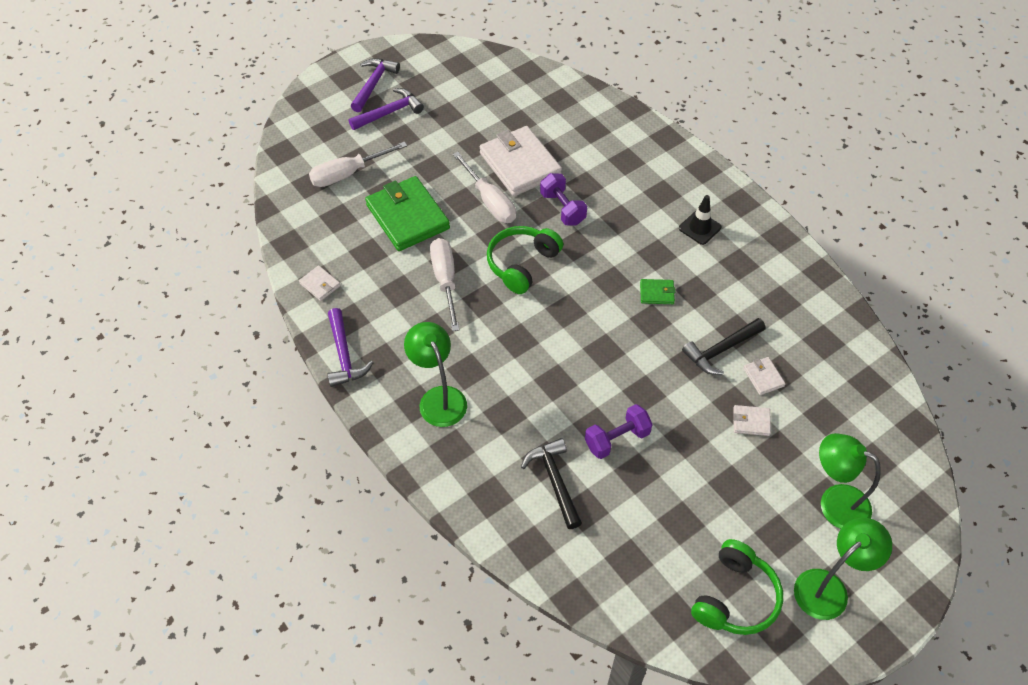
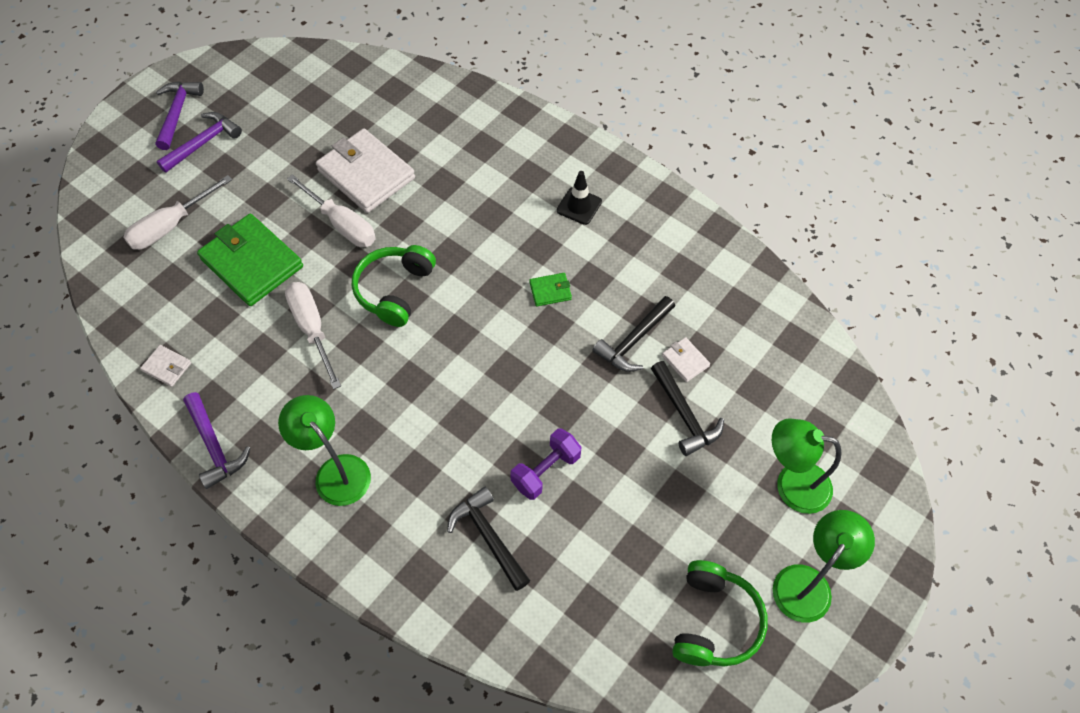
camera: 15 degrees left, 5 degrees up
(562, 208) = (425, 215): purple dumbbell -> none
(751, 422) = (684, 415): white wallet -> black hammer

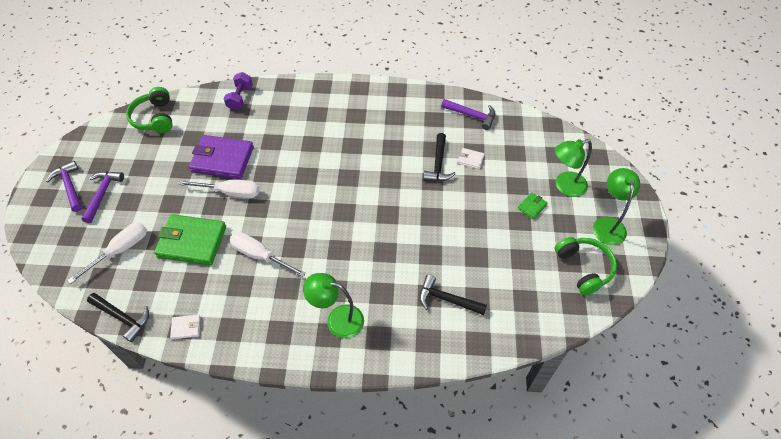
camera: 35 degrees left, 5 degrees down
(171, 226) = (120, 250): white screwdriver -> white screwdriver turned 150 degrees counterclockwise
(214, 446) = (254, 351): purple hammer -> purple hammer (471, 115)
(366, 174) = (222, 159): white wallet -> purple wallet
(394, 290) = (291, 209): green headphones -> green headphones (154, 118)
(546, 470) = (448, 250): purple dumbbell -> purple dumbbell (240, 98)
(550, 291) = (376, 164): green wallet -> green wallet (532, 206)
(579, 206) = (356, 115): black traffic cone -> none
(684, 415) = (491, 184): black hammer -> black hammer (122, 317)

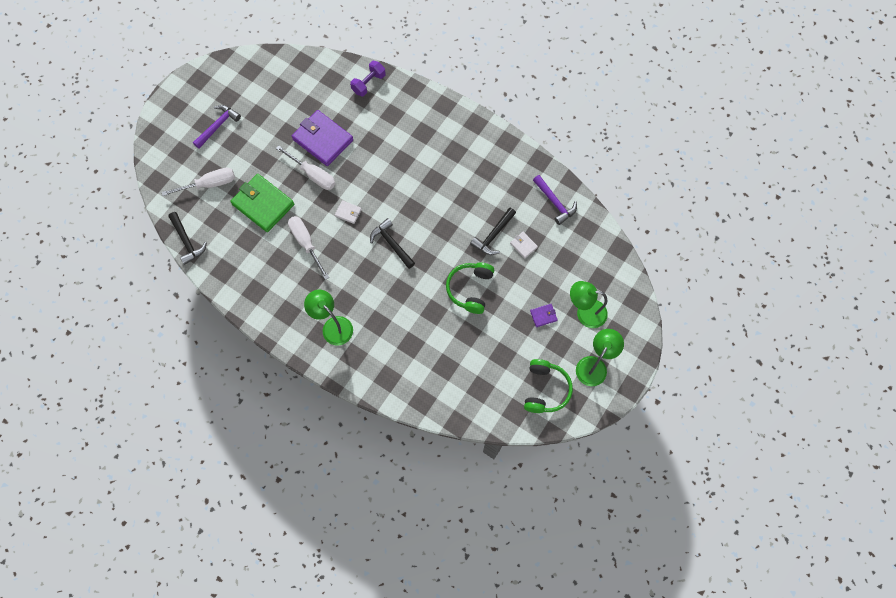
camera: 30 degrees right, 15 degrees up
(70, 186) = (197, 106): purple hammer -> none
(154, 118) = (290, 69): green headphones -> green headphones (470, 289)
(186, 327) = (225, 273): white wallet -> white wallet (348, 212)
(447, 299) = (422, 355): black hammer -> black hammer (392, 244)
(532, 206) = (543, 316): green wallet -> purple wallet

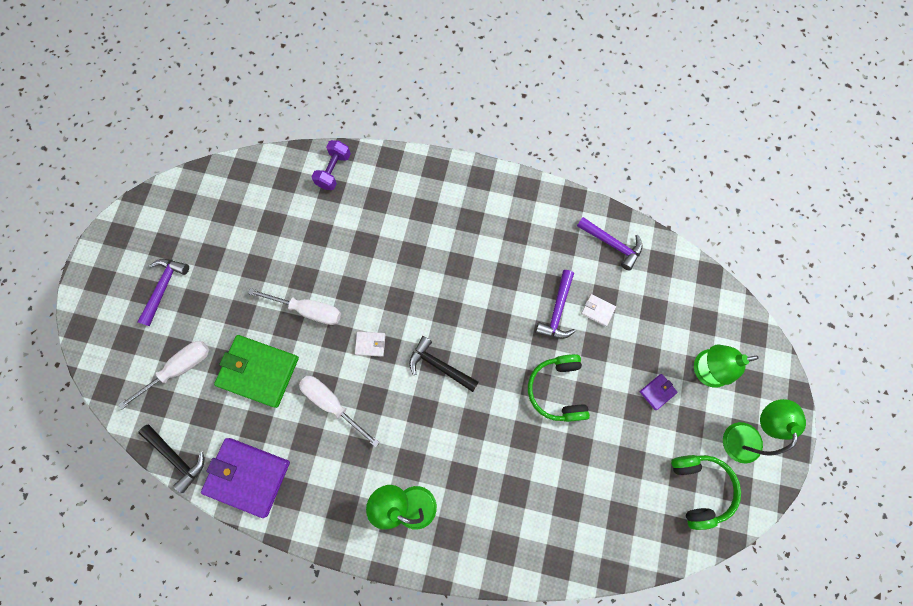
camera: 20 degrees left, 5 degrees up
(323, 140) = (304, 261): purple wallet -> purple wallet (248, 476)
(493, 235) = (557, 310): black hammer -> purple hammer

